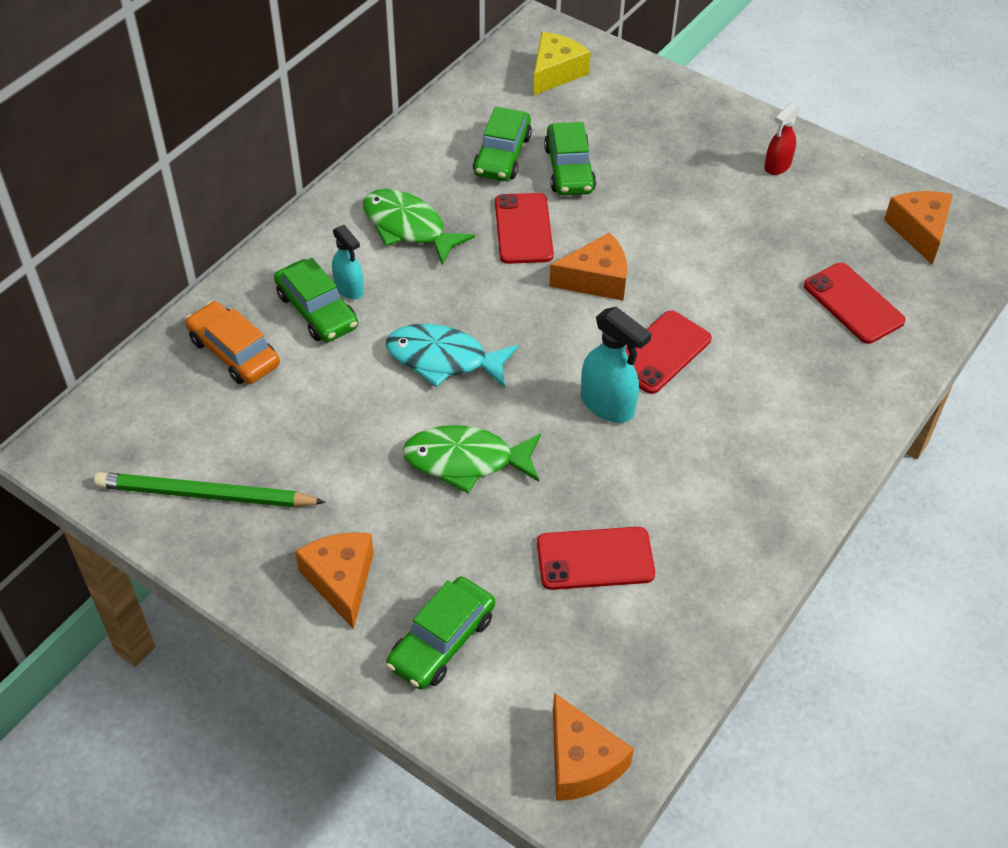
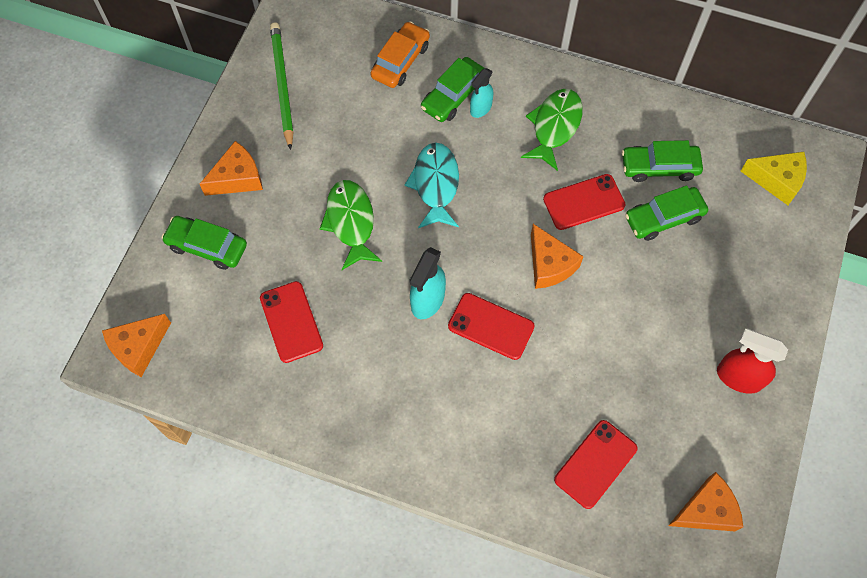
camera: 75 degrees right, 15 degrees up
(777, 166) = (738, 377): red spray bottle -> red spray bottle, size x1.52

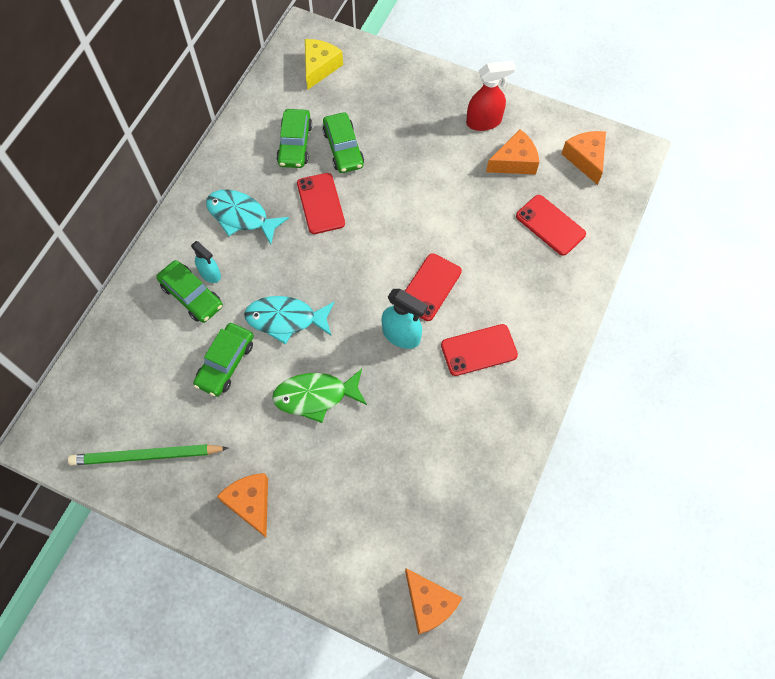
camera: 85 degrees left, 0 degrees up
(207, 246) = (325, 535): green car -> green car (225, 363)
(291, 322) = (413, 454): red phone -> red phone (479, 350)
(400, 61) = (141, 340): orange car -> none
(549, 265) = (377, 236): orange cheese -> orange cheese (514, 162)
(554, 126) = (241, 216): green fish -> turquoise fish
(738, 377) = (484, 121): red spray bottle -> red spray bottle turned 135 degrees counterclockwise

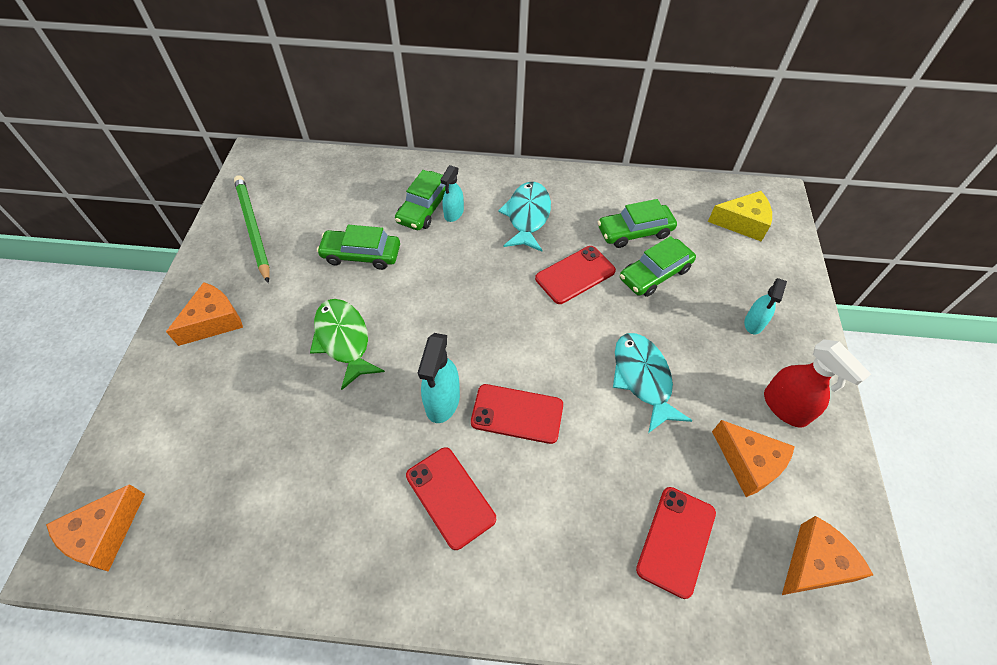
camera: 70 degrees right, 10 degrees down
(286, 319) = (425, 287): turquoise fish -> turquoise fish (643, 378)
(413, 106) = (753, 323): none -> turquoise spray bottle

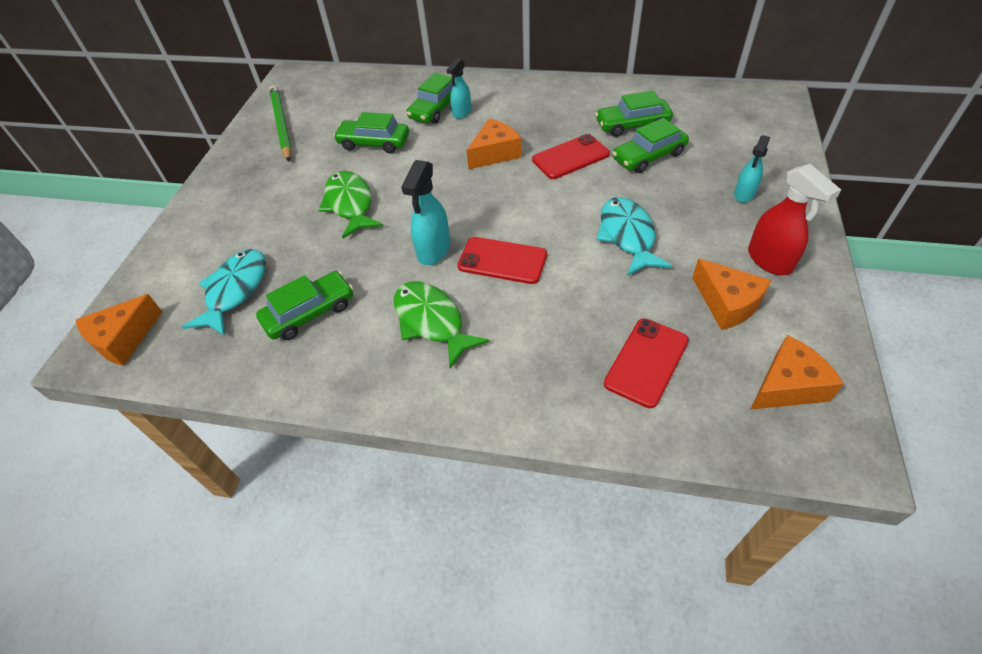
camera: 10 degrees right, 5 degrees down
(214, 321) = (239, 190): orange cheese -> orange cheese (495, 153)
(315, 490) = (309, 313): none -> green car
(450, 497) = (431, 321): red phone -> green fish
(527, 216) = (530, 114): turquoise fish -> turquoise fish (235, 290)
(742, 223) = (741, 117): yellow cheese -> none

